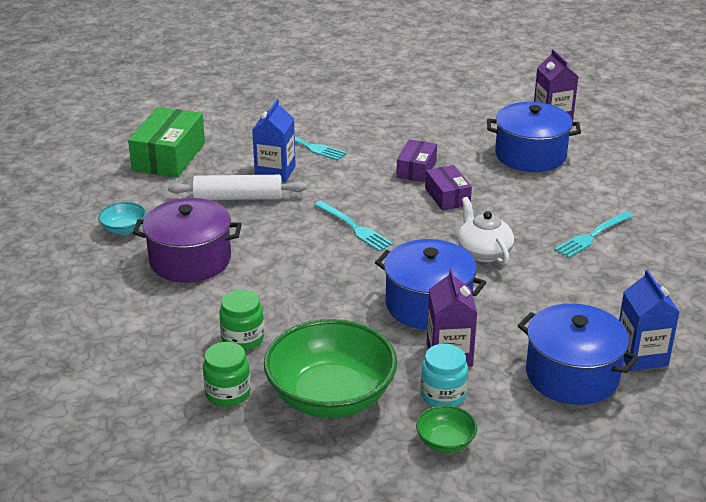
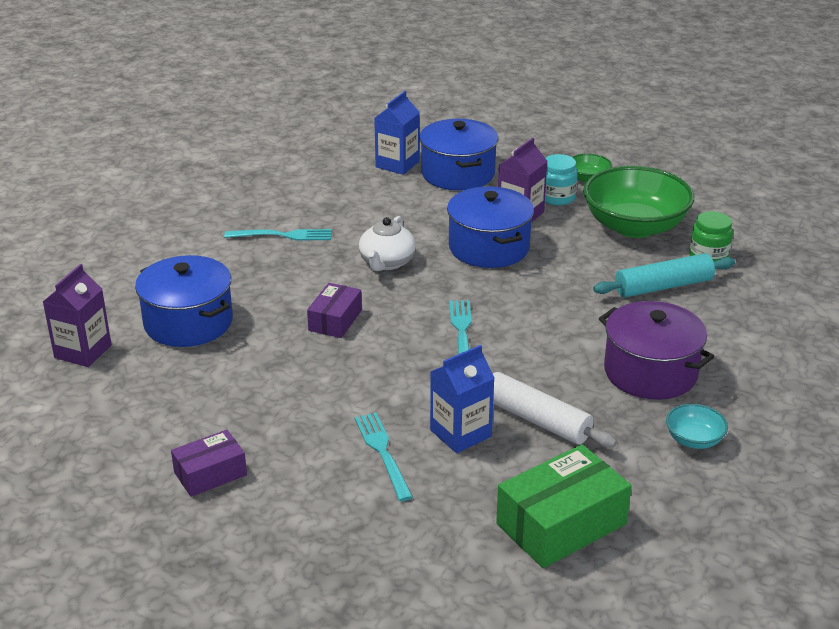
camera: 140 degrees left, 0 degrees up
(243, 339) = (663, 286): green jar -> turquoise rolling pin
(416, 169) = (316, 362): purple box -> purple box (210, 474)

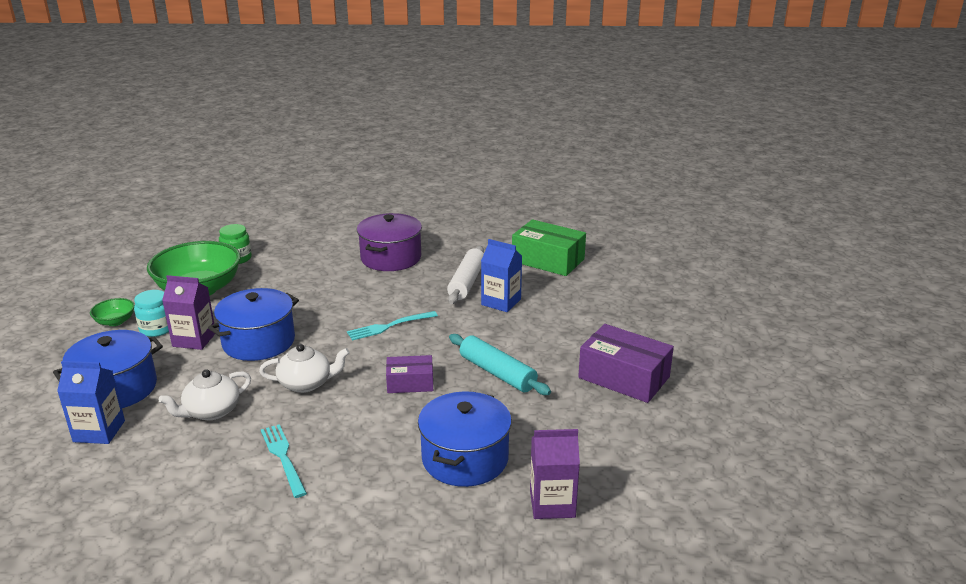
camera: 115 degrees left, 5 degrees down
(210, 474) = (624, 377): purple box -> purple box, size x1.69
(382, 211) = (211, 411): none -> white teapot
(382, 452) = (542, 322): turquoise fork -> none
(663, 286) = (285, 268): turquoise rolling pin -> turquoise rolling pin (497, 373)
(694, 440) = (446, 239): turquoise bowl -> none

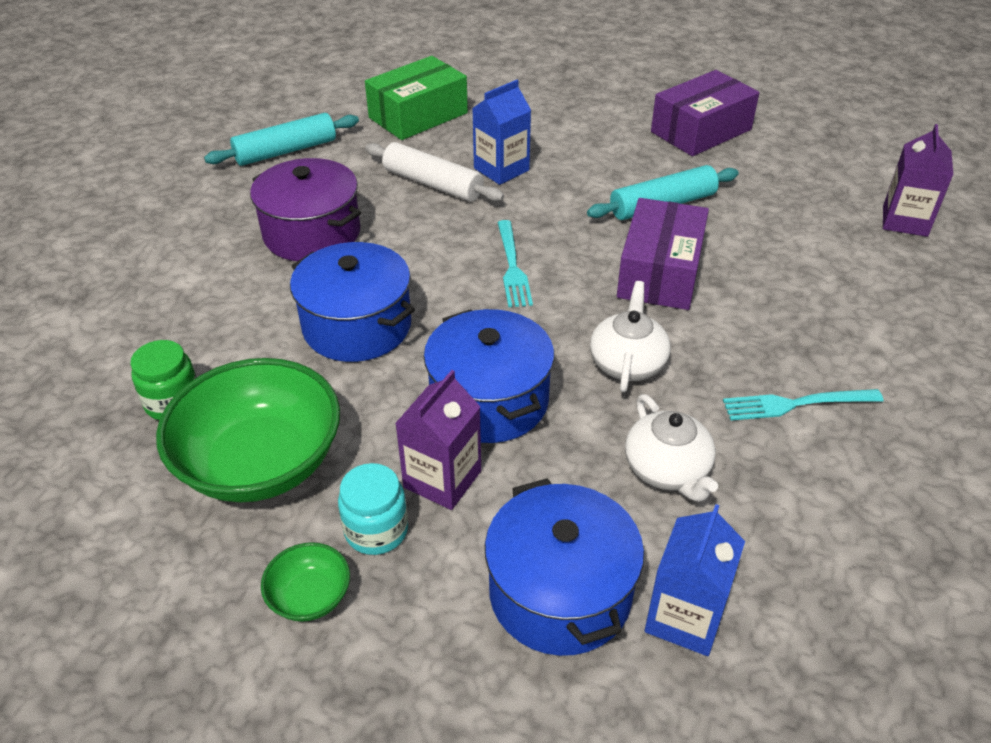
camera: 70 degrees left, 15 degrees up
(410, 383) = (659, 272): purple box -> purple box, size x1.69
(465, 458) = (823, 259): blue pot -> blue pot (357, 326)
(472, 230) = (286, 151): none -> turquoise rolling pin

